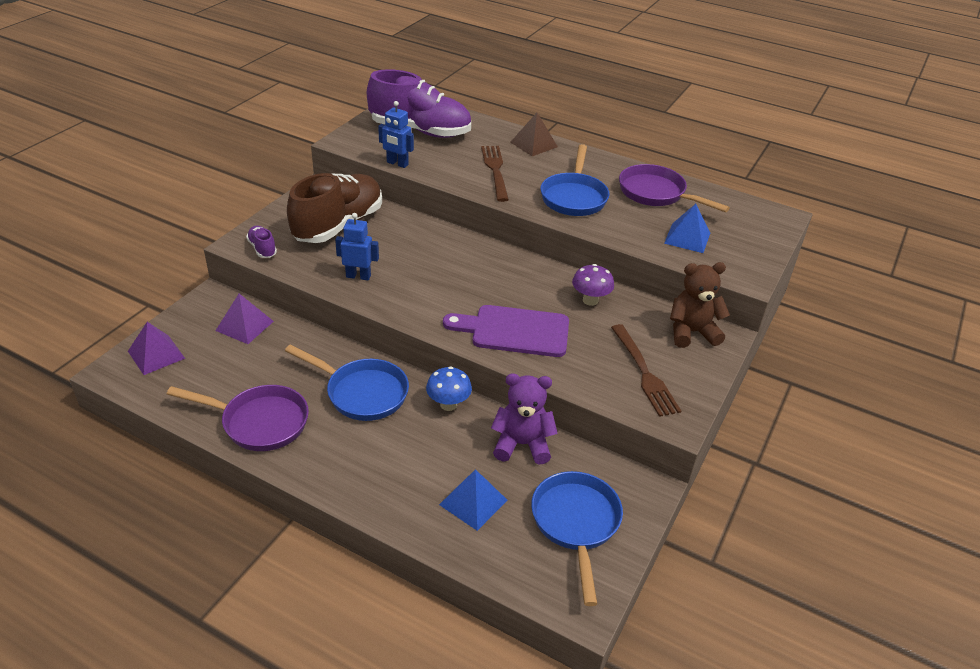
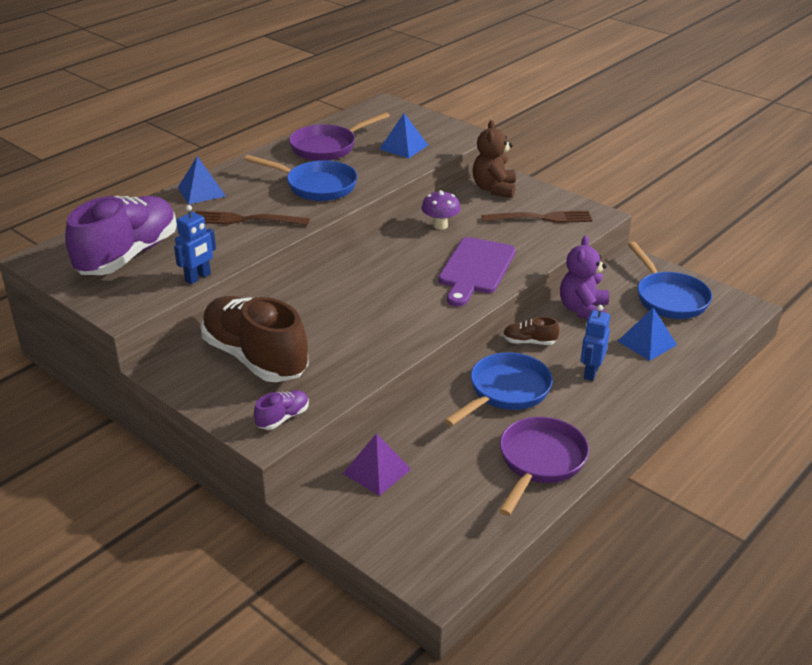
camera: 75 degrees left, 5 degrees down
(156, 354) = (413, 546): purple pyramid -> none
(262, 249) = (283, 418): purple shoe -> purple shoe turned 150 degrees clockwise
(358, 276) = (362, 350): blue robot -> blue robot (590, 372)
(448, 404) = (529, 342): blue mushroom -> brown shoe
(533, 144) = (201, 192): brown pyramid -> blue pyramid
(576, 524) = (669, 298): blue pan -> blue pan turned 120 degrees counterclockwise

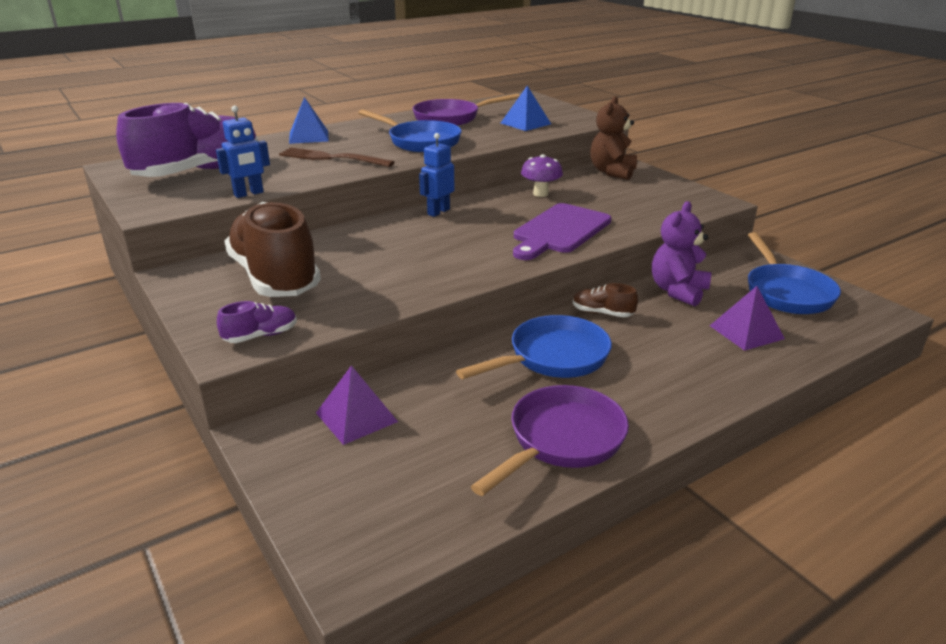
camera: 15 degrees right, 5 degrees down
(541, 218) = (652, 198): brown fork -> none
(590, 372) = (665, 352): blue robot -> blue robot (438, 212)
(647, 343) = (746, 332): blue pyramid -> purple pyramid

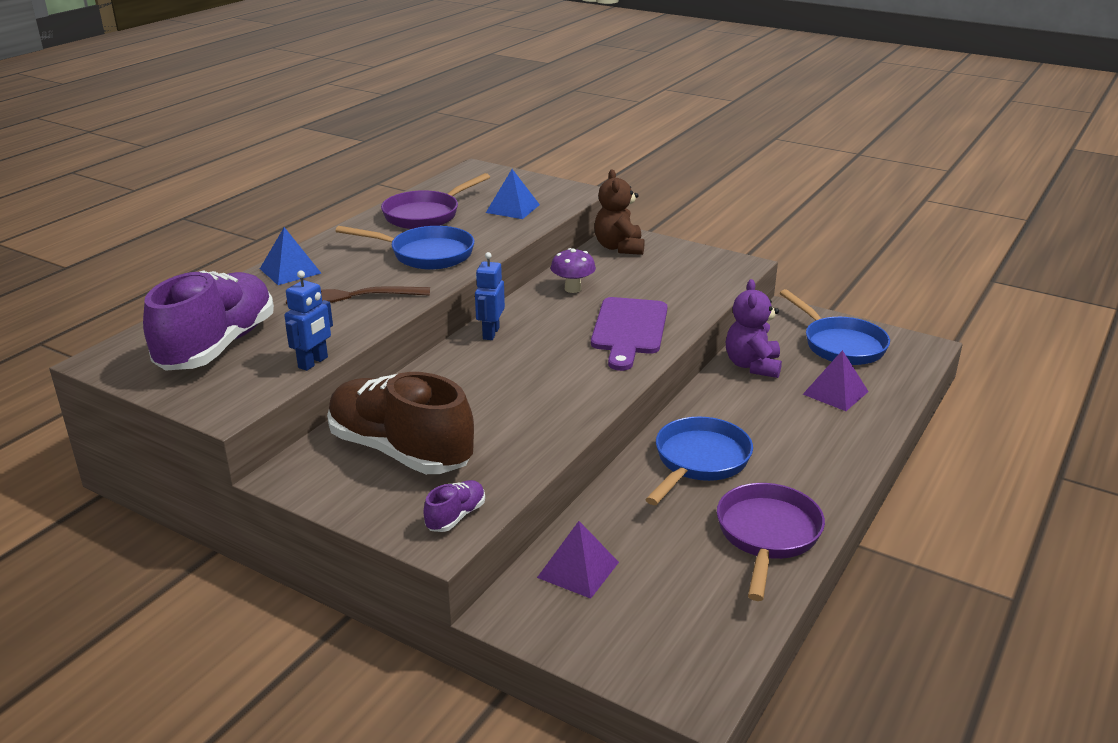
camera: 25 degrees left, 0 degrees up
(602, 313) = (706, 405): brown shoe -> none

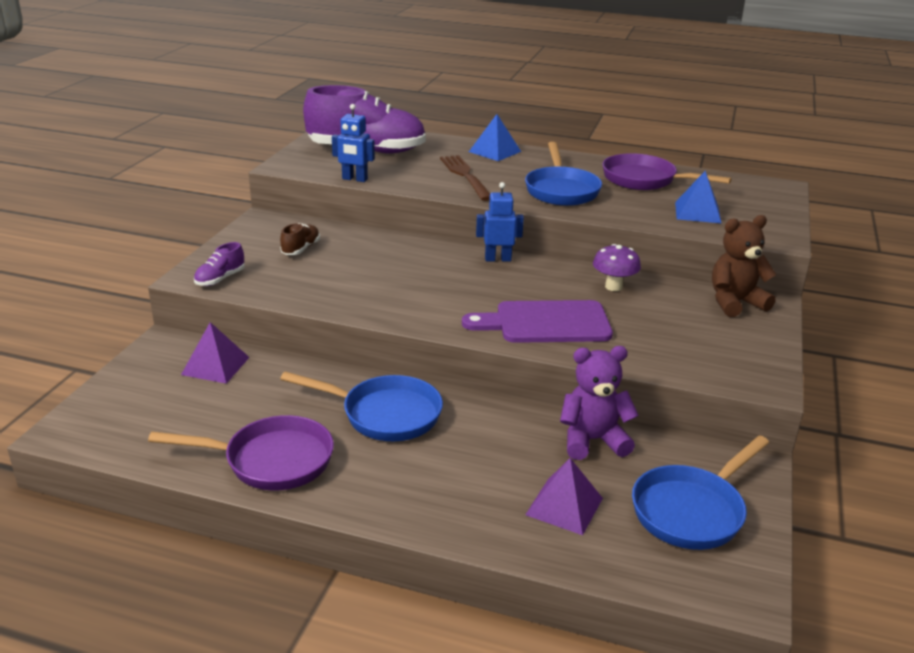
camera: 75 degrees right, 0 degrees up
(400, 451) = (301, 249): brown shoe -> brown shoe, size x0.41
(456, 516) = (220, 279): purple shoe -> purple shoe turned 105 degrees clockwise

